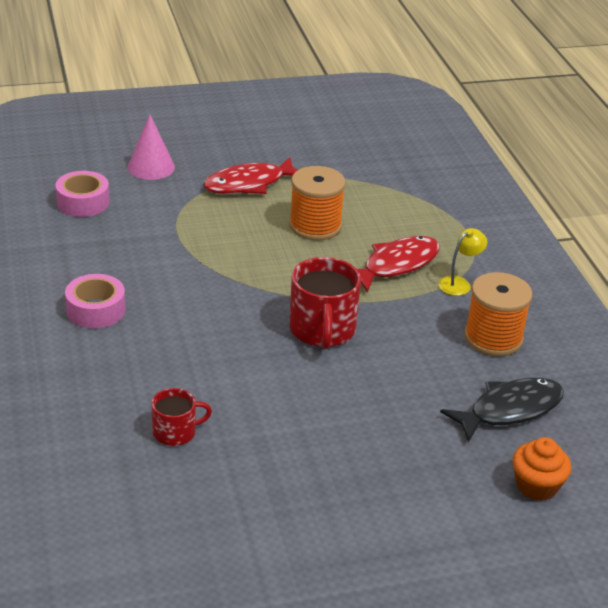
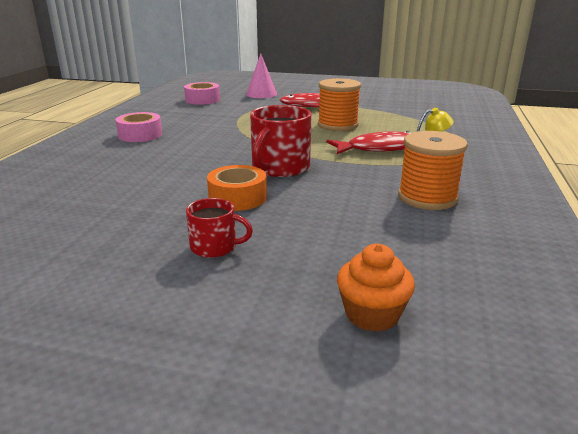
camera: 30 degrees right, 10 degrees down
(175, 432) = (92, 195): red mug -> red mug (215, 247)
(325, 390) = (237, 197): none -> orange tape
(510, 410) = (399, 246): black fish -> none

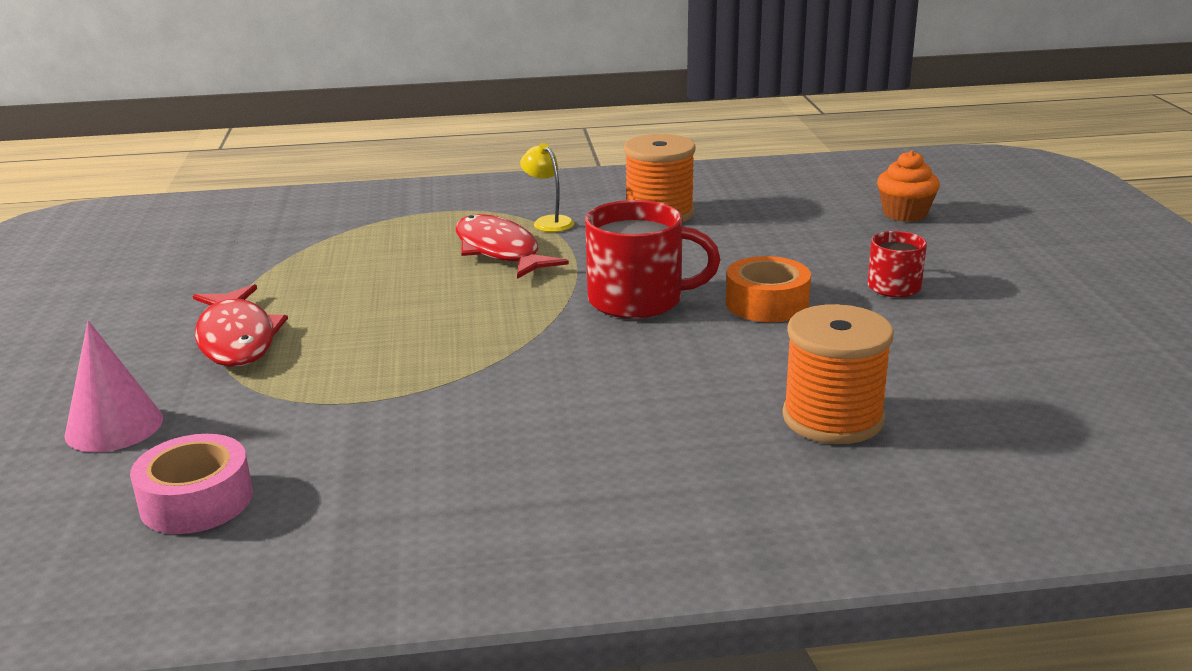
camera: 110 degrees left, 0 degrees up
(140, 135) = (568, 477): pink tape -> none
(337, 125) = (384, 295): orange spool -> orange spool (832, 418)

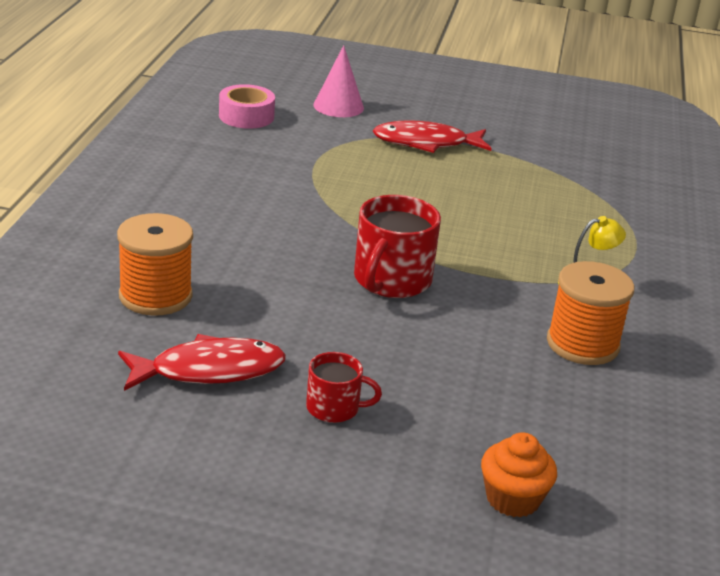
camera: 105 degrees right, 5 degrees up
(500, 251) = (525, 249): red fish -> red fish (209, 370)
(767, 303) = (345, 332): orange tape -> none

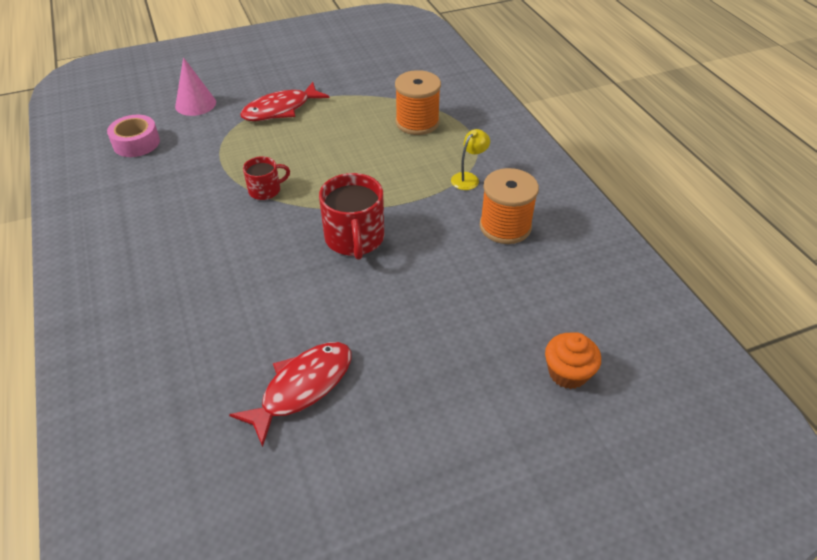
camera: 30 degrees left, 15 degrees up
(155, 296) = (208, 343): orange spool -> orange spool (417, 122)
(334, 408) = (409, 368): red mug -> red mug (265, 190)

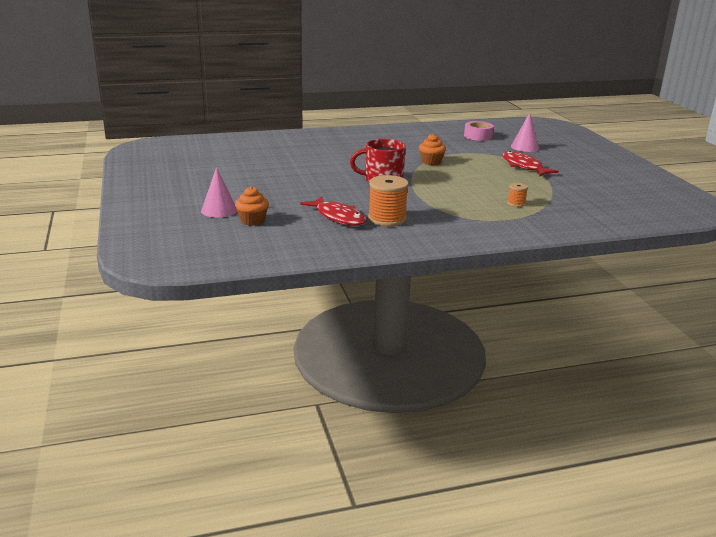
camera: 95 degrees right, 20 degrees down
(265, 190) = (431, 162): red mug -> orange cupcake
(302, 388) = (274, 166): red fish -> red fish (338, 217)
(417, 122) = (516, 203): orange spool -> orange spool, size x0.51
(468, 178) = (443, 213): yellow lamp -> none
(543, 429) = (219, 210): none -> pink cone

